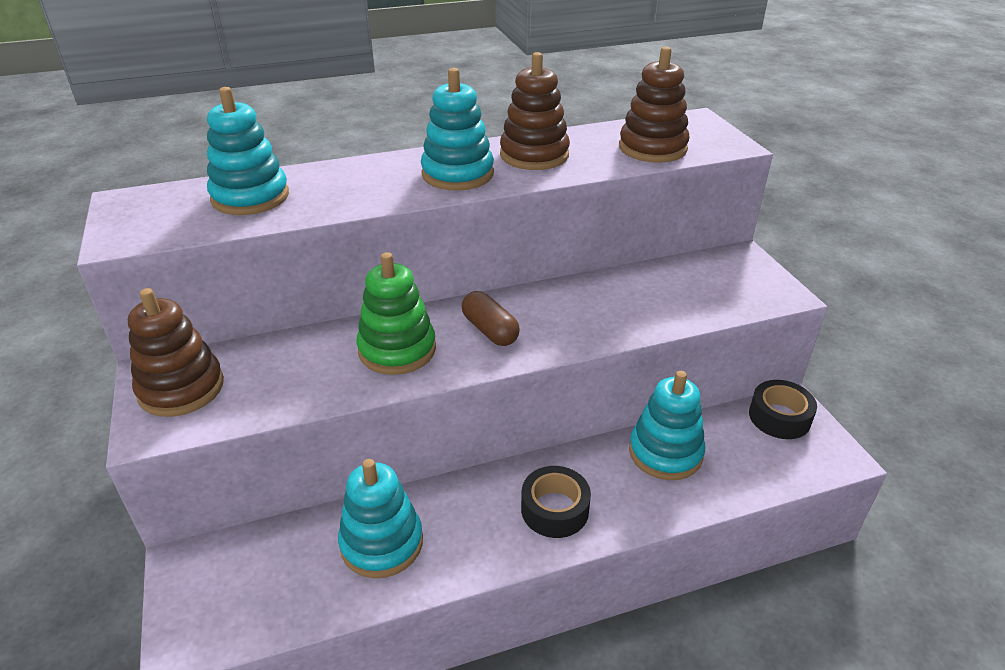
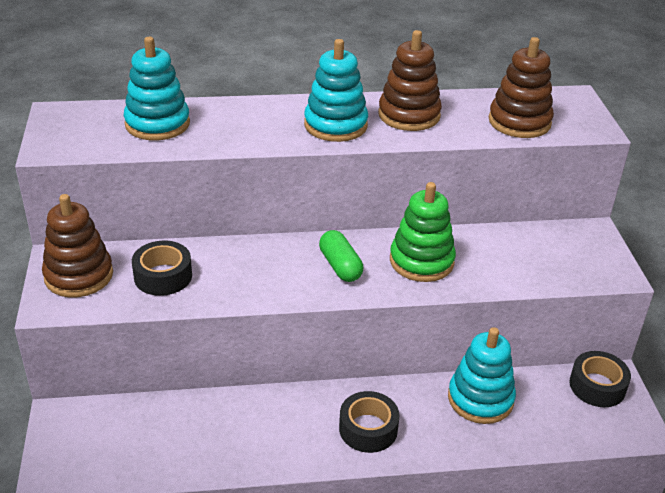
camera: 10 degrees right, 0 degrees up
(286, 373) = (163, 276): none -> black tape
(382, 543) = (217, 429): turquoise stacking toy -> none
(397, 350) = (257, 271): green stacking toy -> green stacking toy (421, 261)
(490, 330) = (340, 266): brown capsule -> green capsule

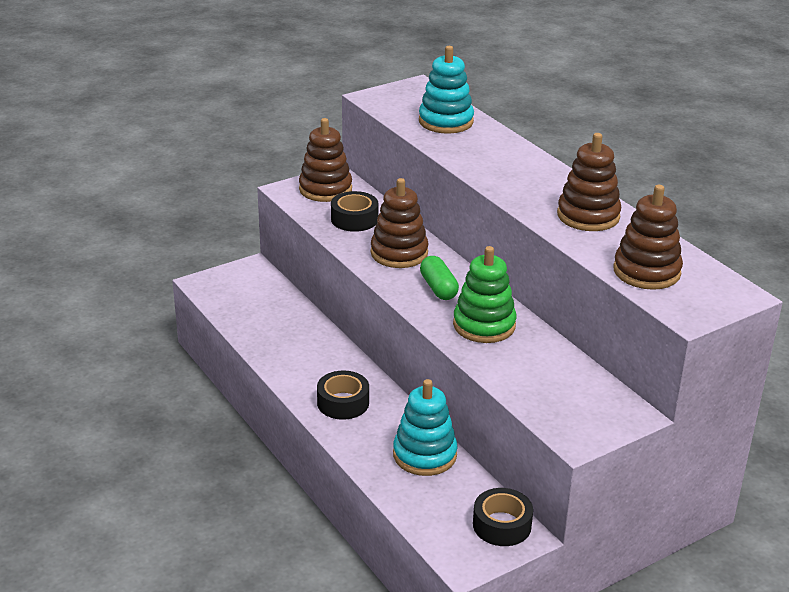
camera: 65 degrees right, 5 degrees down
(257, 269) = (399, 253): none -> brown stacking toy
(335, 125) = (530, 188): turquoise stacking toy -> none
(340, 266) = (438, 288): green capsule -> green capsule turned 60 degrees counterclockwise

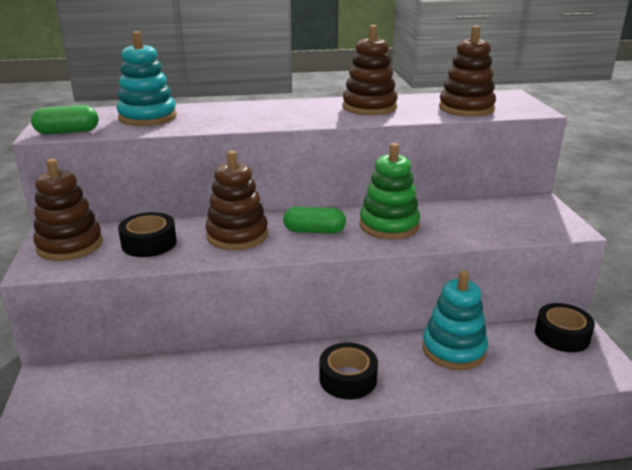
camera: 65 degrees left, 5 degrees down
(381, 104) = (67, 132): none -> green capsule

